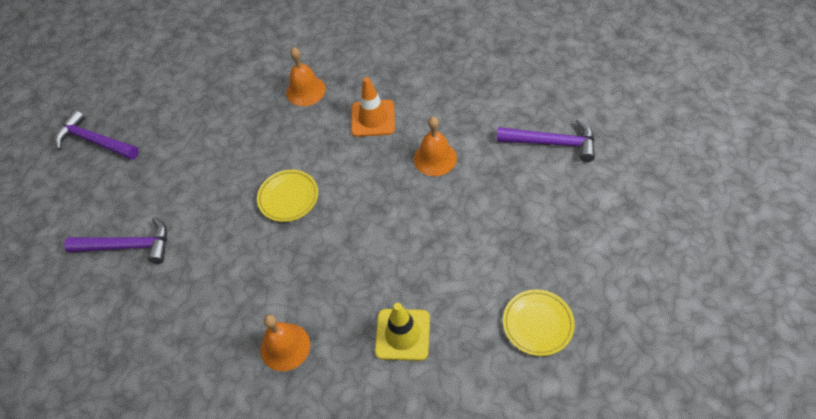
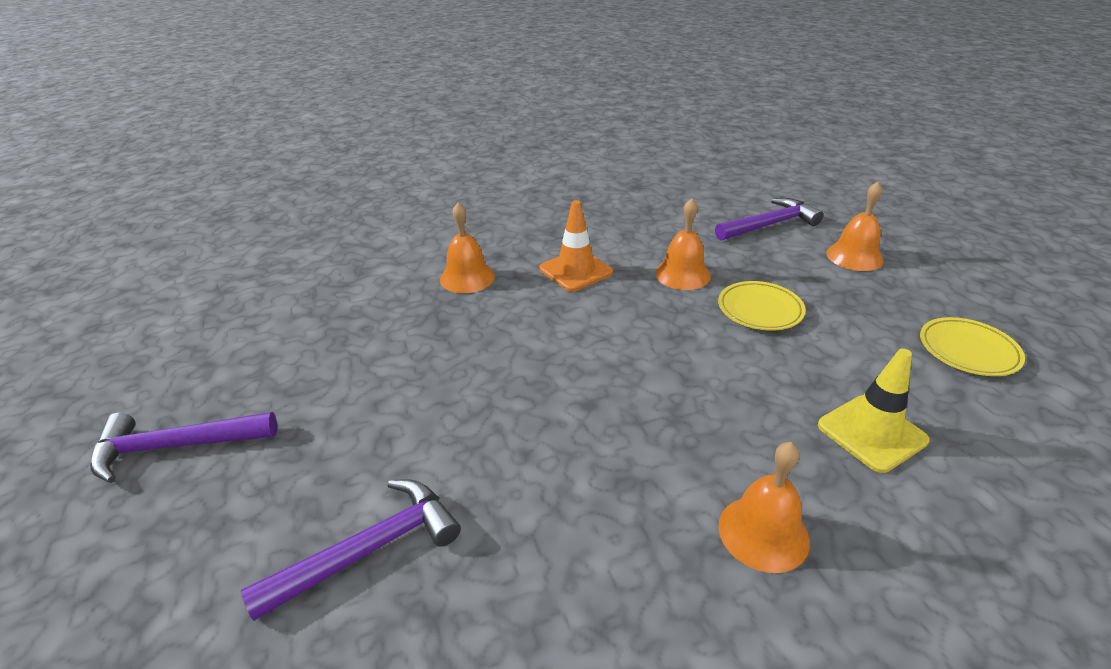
camera: 40 degrees left, 20 degrees down
(288, 197) = (563, 374): yellow plate -> yellow plate (760, 310)
(574, 207) = (854, 256): none -> orange bell

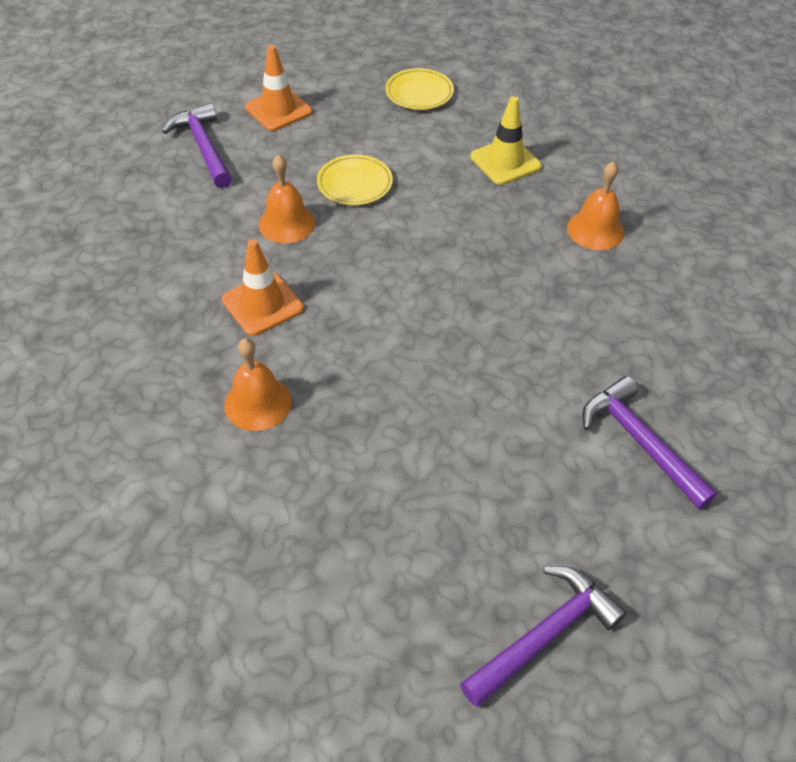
camera: 90 degrees left, 15 degrees up
(176, 446) = (544, 635): purple hammer -> purple hammer turned 120 degrees counterclockwise
(854, 256) = (278, 110): orange bell -> orange traffic cone

